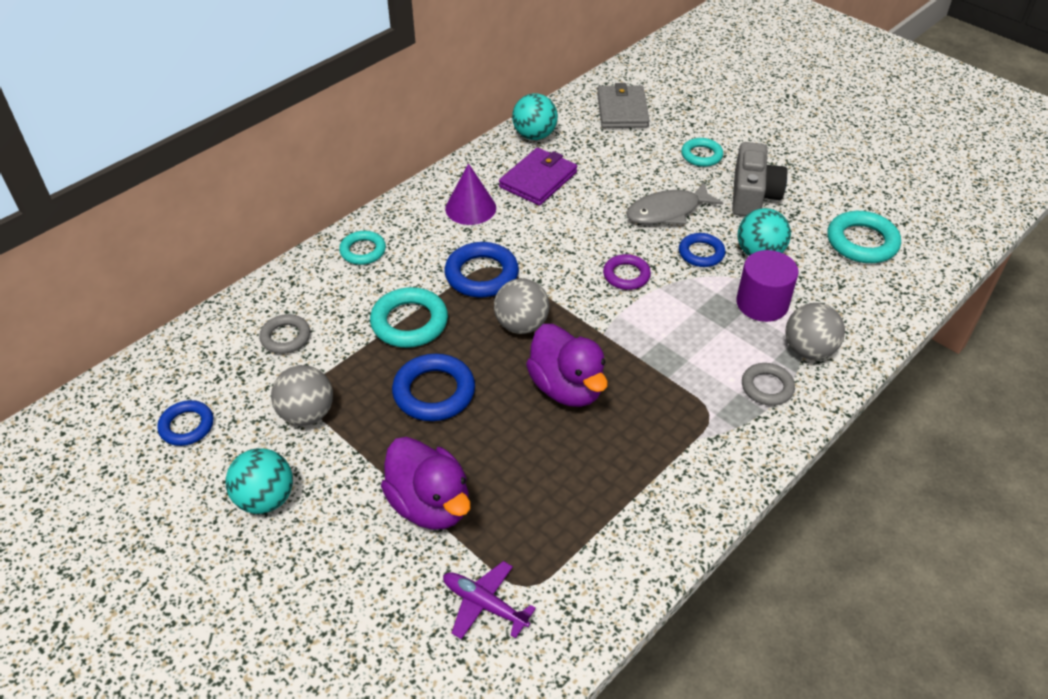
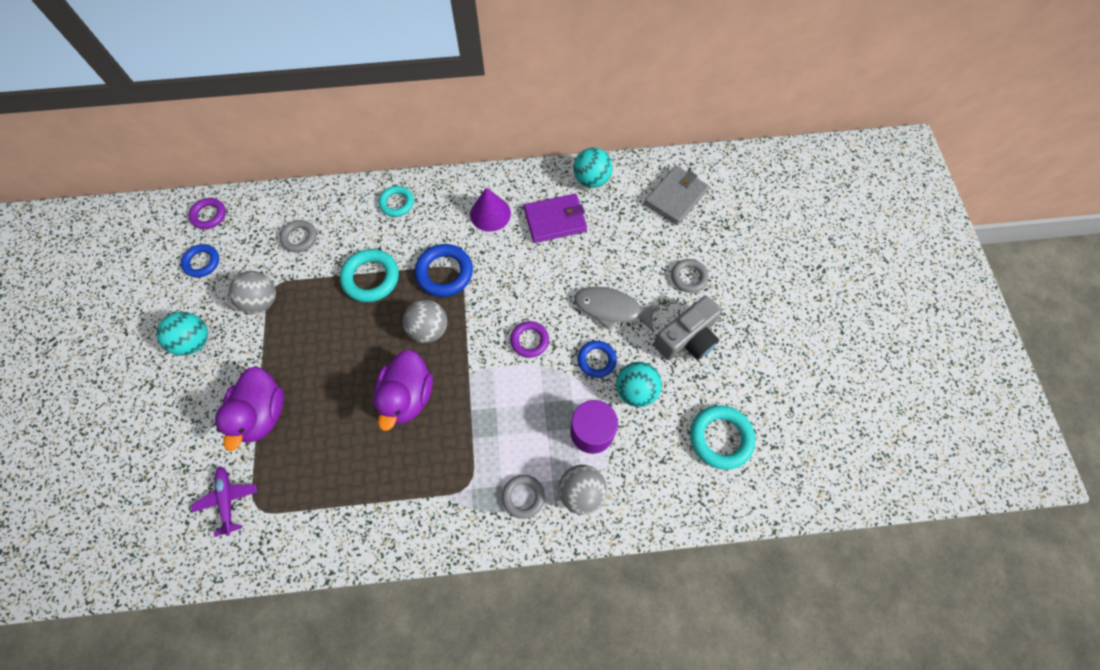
camera: 40 degrees right, 20 degrees up
(144, 381) = (209, 215): none -> purple ring
(434, 392) = (336, 339): blue ring -> none
(701, 155) = (689, 277): turquoise ring -> grey ring

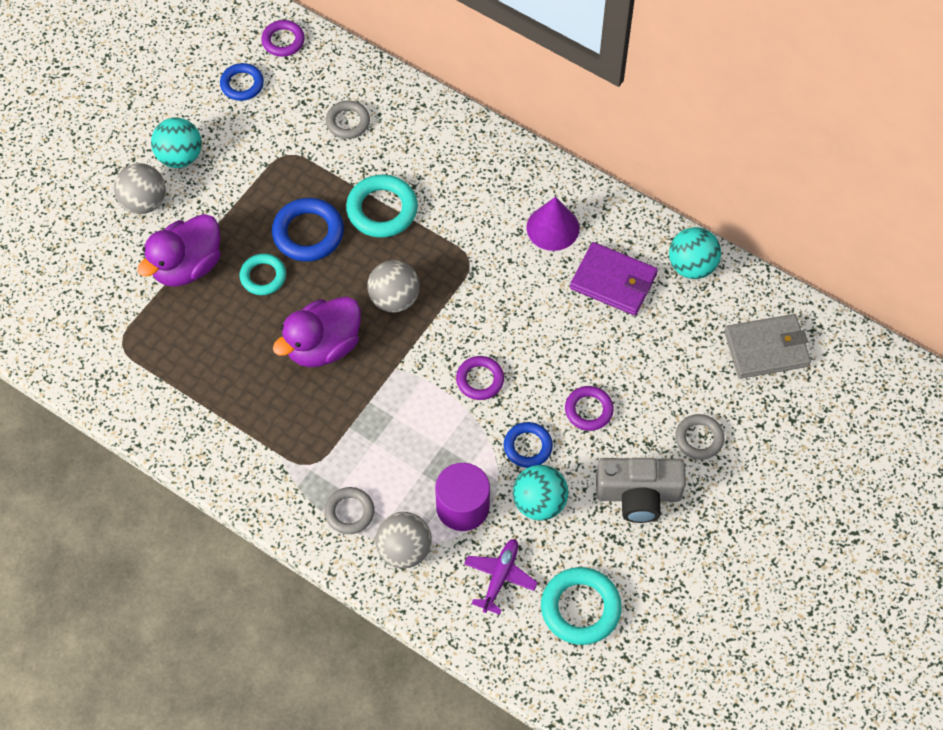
camera: 40 degrees right, 5 degrees down
(227, 500) = (103, 319): purple plane -> purple plane (500, 577)
(262, 301) = (266, 161): grey ball -> grey ball (144, 202)
(397, 203) = (469, 151): turquoise ring -> turquoise ring (263, 276)
(444, 273) = (456, 255): blue ring -> blue ring (308, 233)
(611, 309) = (588, 410): grey fish -> purple ring

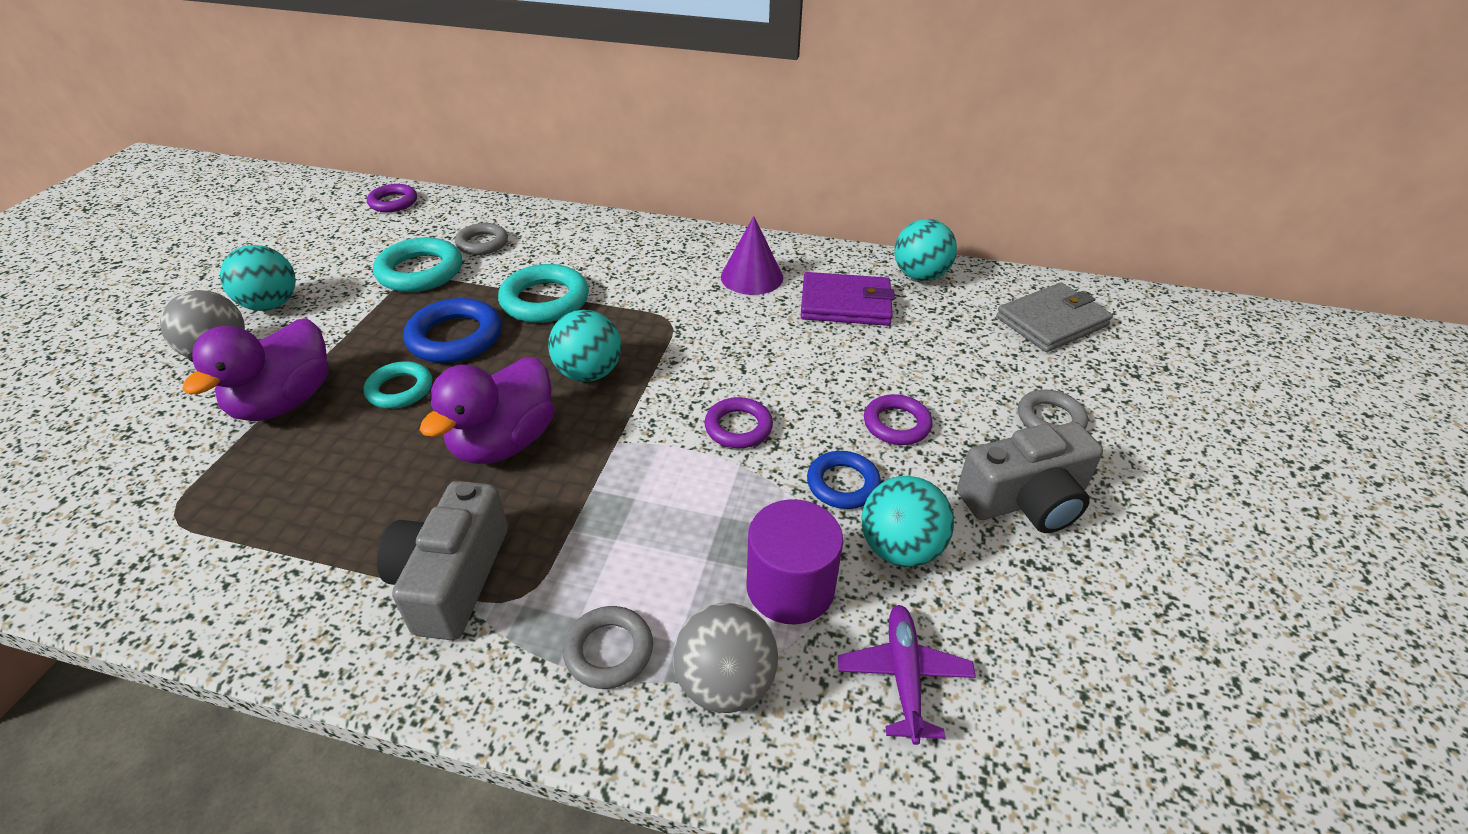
camera: 20 degrees left, 20 degrees down
(242, 84) = (348, 238): blue ring -> none
(275, 440) = (452, 578): none -> grey camera
(394, 299) = (589, 373): grey ball -> turquoise ball
(580, 608) = (1058, 683): turquoise ring -> turquoise ring (420, 271)

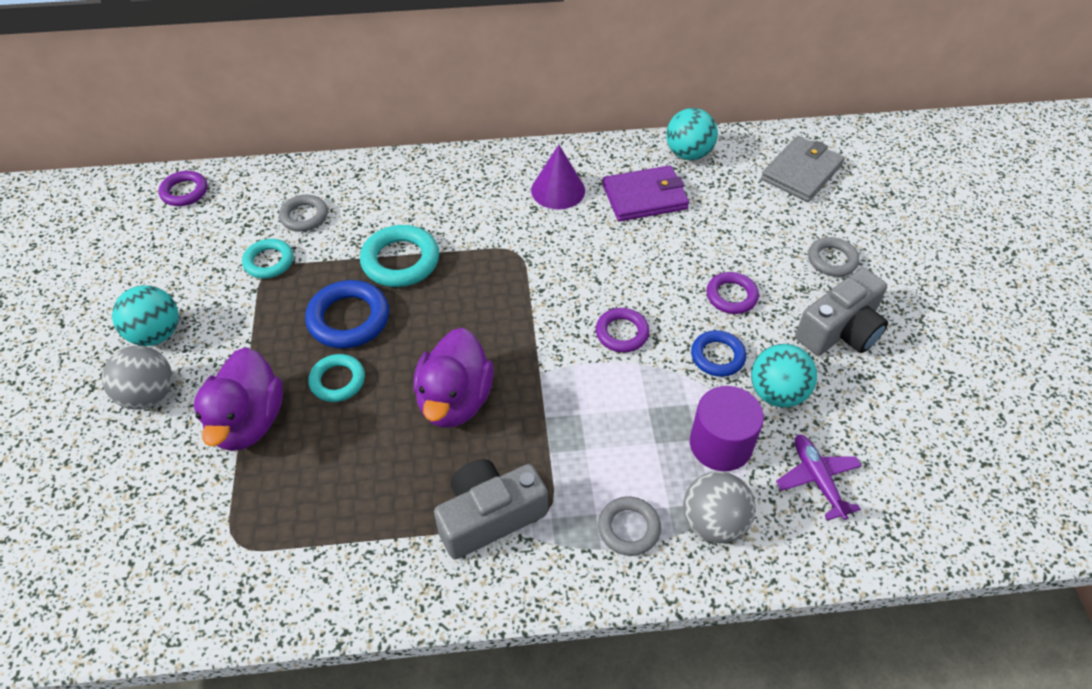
camera: 20 degrees left, 10 degrees up
(420, 271) = (269, 262): turquoise ring -> turquoise ring, size x0.64
(452, 578) = (489, 516): grey camera -> grey camera turned 75 degrees clockwise
(589, 373) = (481, 320): turquoise ball -> none

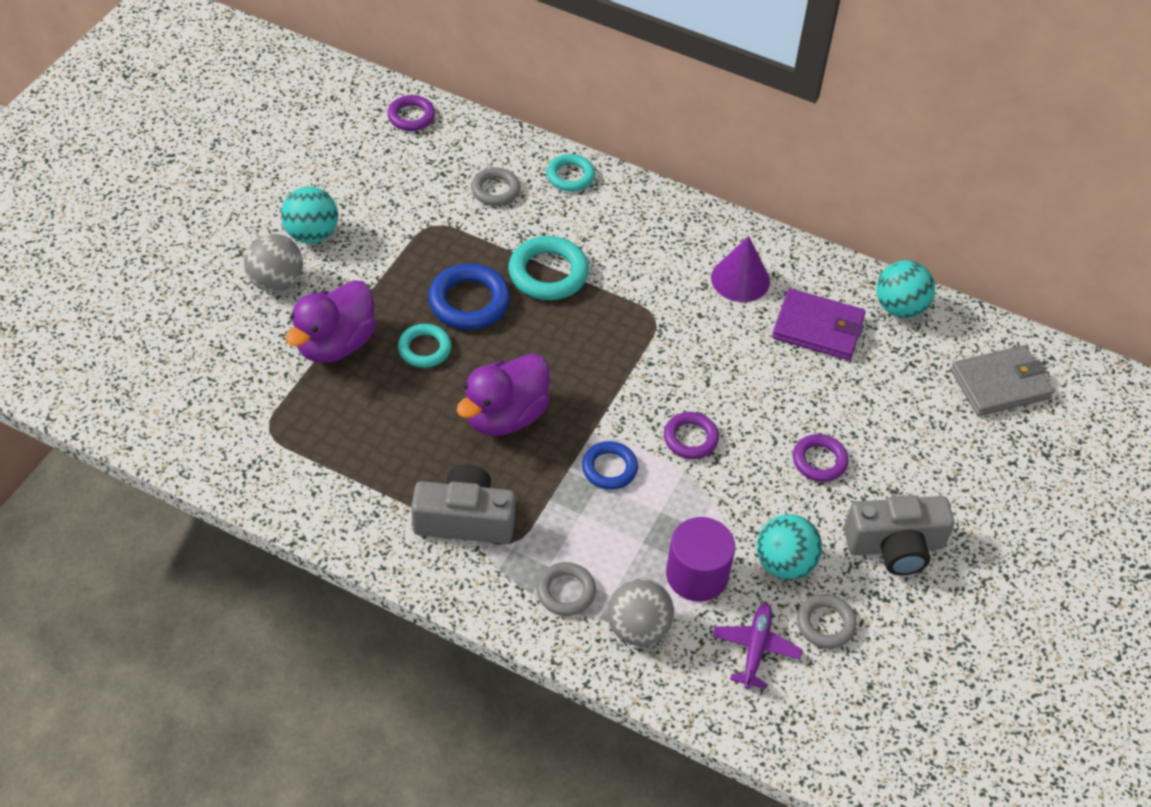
camera: 30 degrees right, 0 degrees up
(269, 262) = (438, 217): turquoise ring -> turquoise ring (570, 176)
(717, 356) = (759, 504): blue ring -> blue ring (609, 468)
(832, 260) = (949, 481): grey ring -> grey ring (825, 624)

